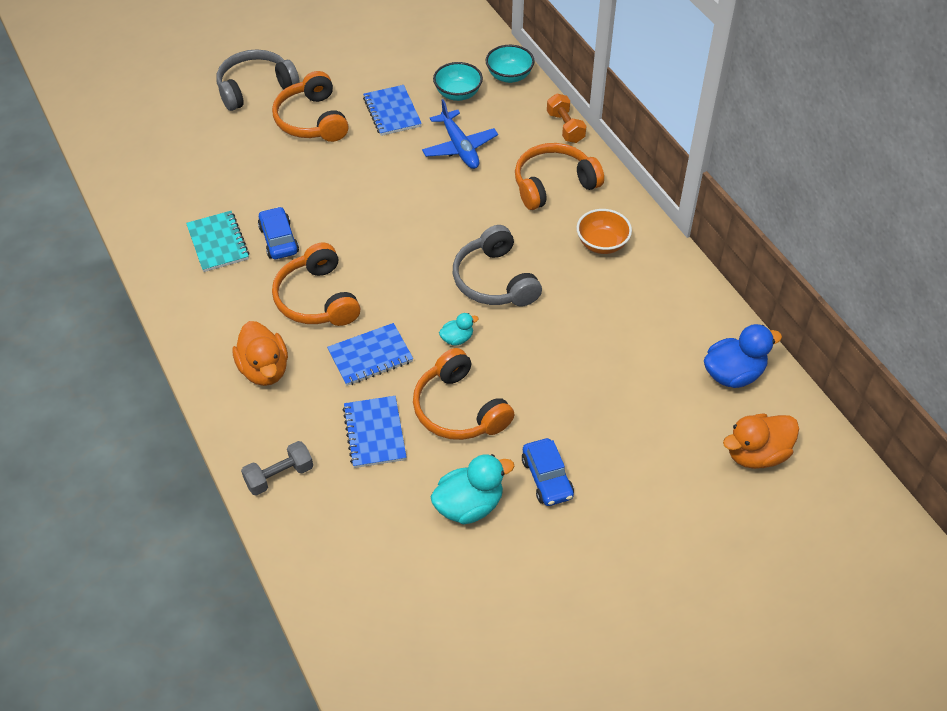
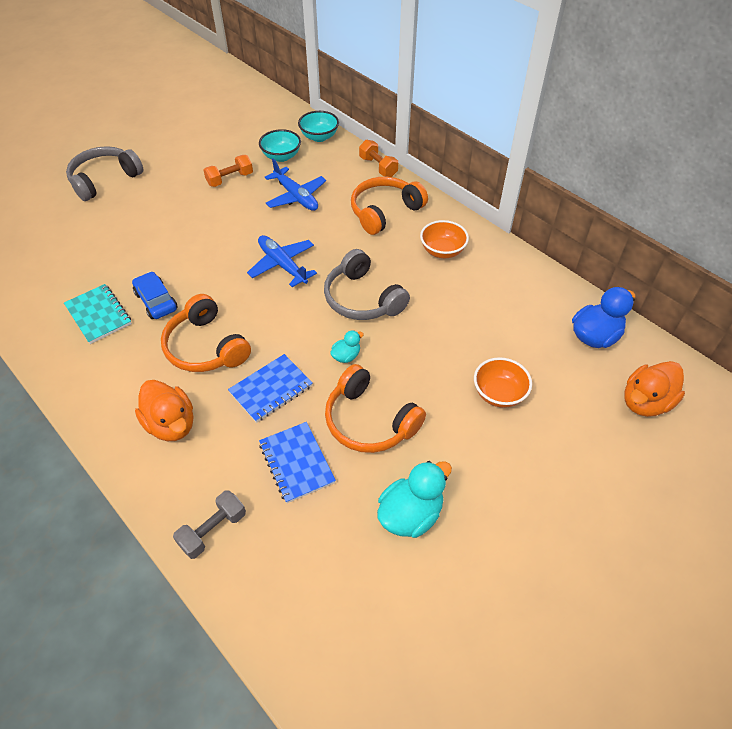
camera: 15 degrees left, 0 degrees up
(312, 120) = (162, 197): orange headphones -> none
(392, 112) = (230, 179): blue notebook -> orange dumbbell
(421, 225) = (282, 265): none -> blue plane
(547, 478) = (473, 469): blue car -> none
(602, 411) = (499, 394): none -> orange bowl

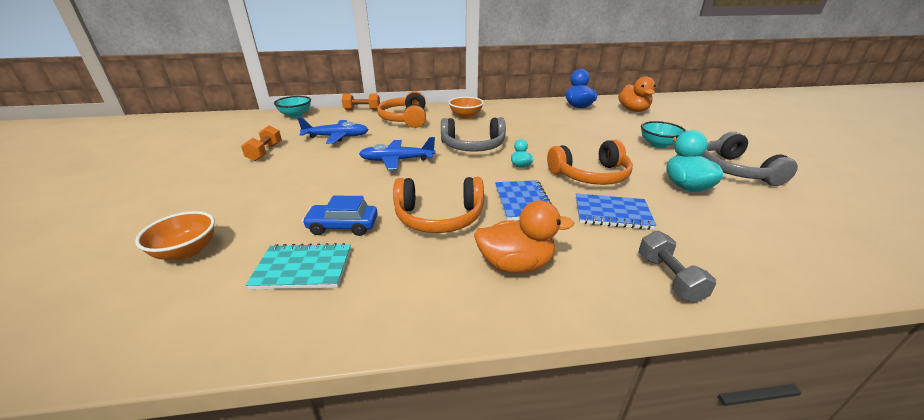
camera: 55 degrees left, 20 degrees down
(105, 180) = (118, 207): grey headphones -> grey headphones (735, 170)
(281, 156) = (285, 130): turquoise bowl -> turquoise bowl (658, 145)
(499, 394) = (599, 135): orange bowl -> orange bowl (187, 251)

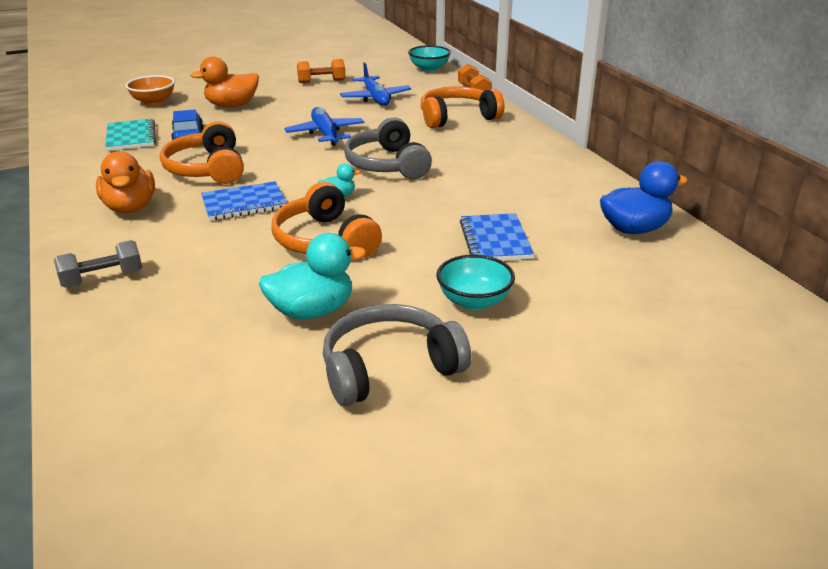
camera: 75 degrees right, 0 degrees up
(466, 116) = (499, 148): orange bowl -> none
(612, 213) = (225, 253): blue notebook -> blue notebook (495, 240)
(633, 110) = (665, 287): orange duck -> orange duck (232, 105)

